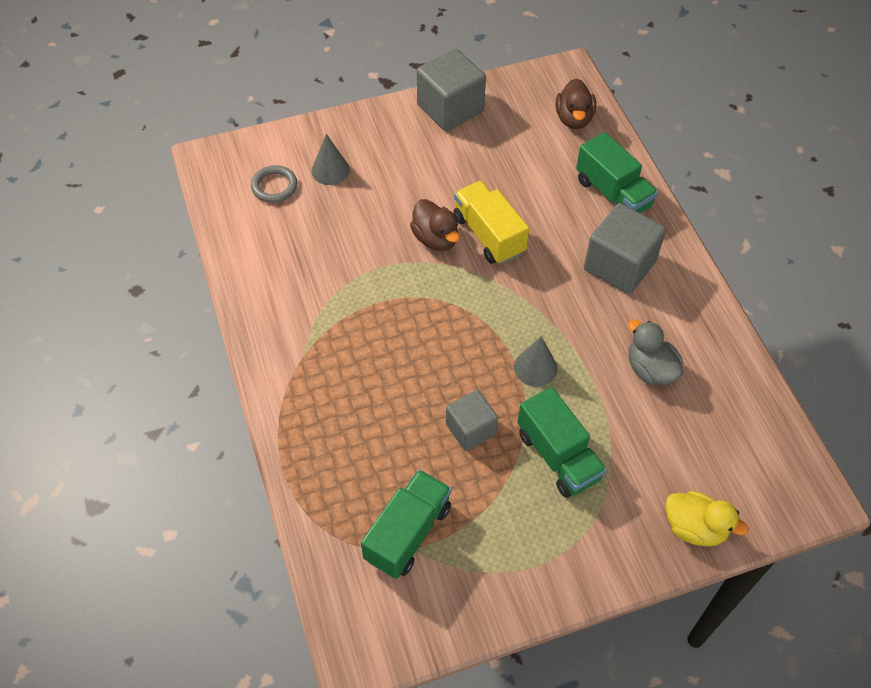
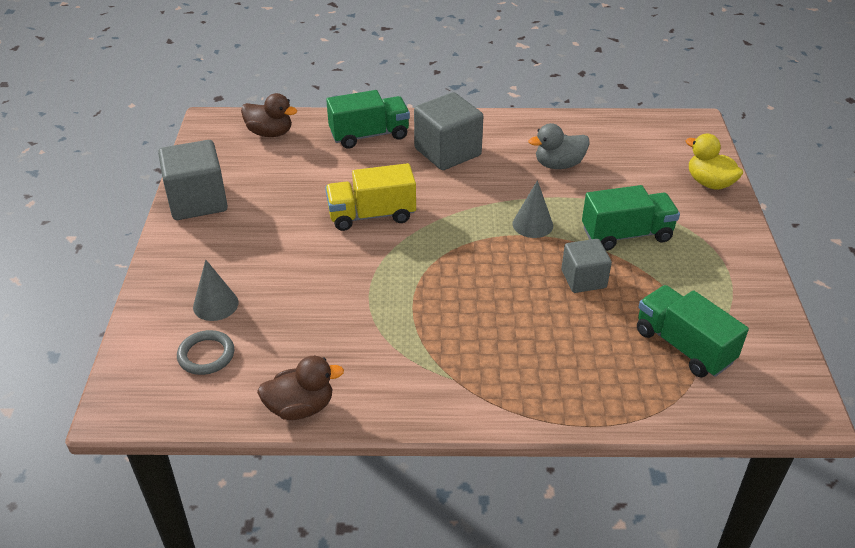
camera: 70 degrees left, 15 degrees down
(435, 238) = (356, 249): brown duck -> brown duck (300, 407)
(694, 528) = (709, 183): yellow duck -> yellow duck turned 90 degrees counterclockwise

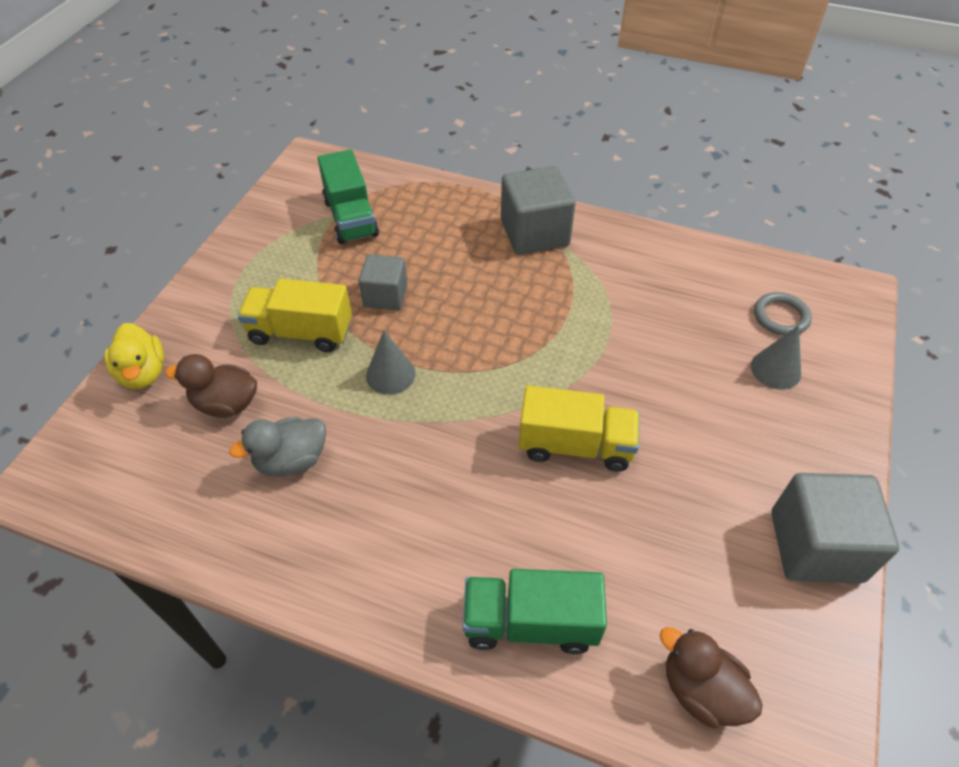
camera: 160 degrees left, 10 degrees up
(300, 407) = (693, 251): brown duck -> brown duck (226, 404)
(447, 152) = (425, 537): grey cube -> grey cube (534, 233)
(558, 165) = (291, 460): grey duck -> grey duck turned 150 degrees clockwise
(626, 234) = (301, 332): green truck -> yellow truck

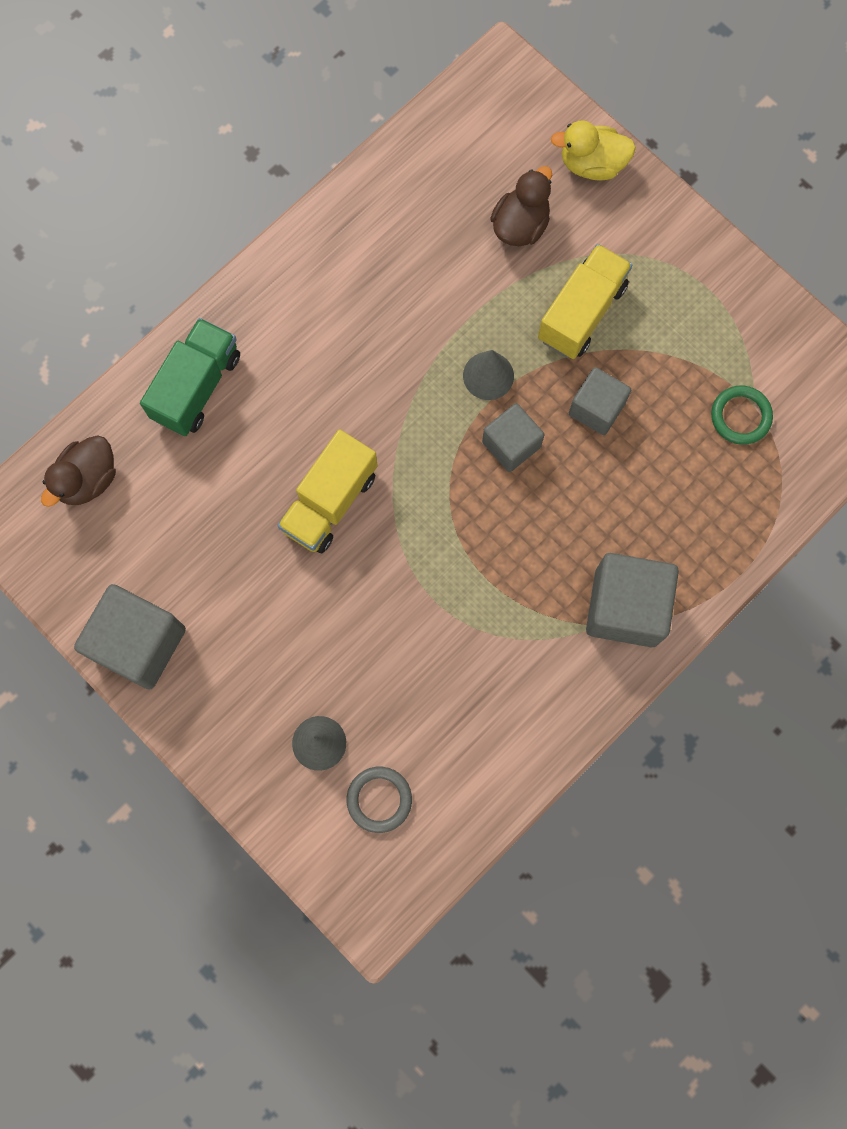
camera: 115 degrees right, 25 degrees up
(291, 460) = (431, 262): grey duck -> none
(350, 218) = (740, 416): green truck -> green ring
(446, 337) = (511, 444): none -> grey cube
(701, 690) = (88, 479): brown duck -> brown duck turned 150 degrees clockwise

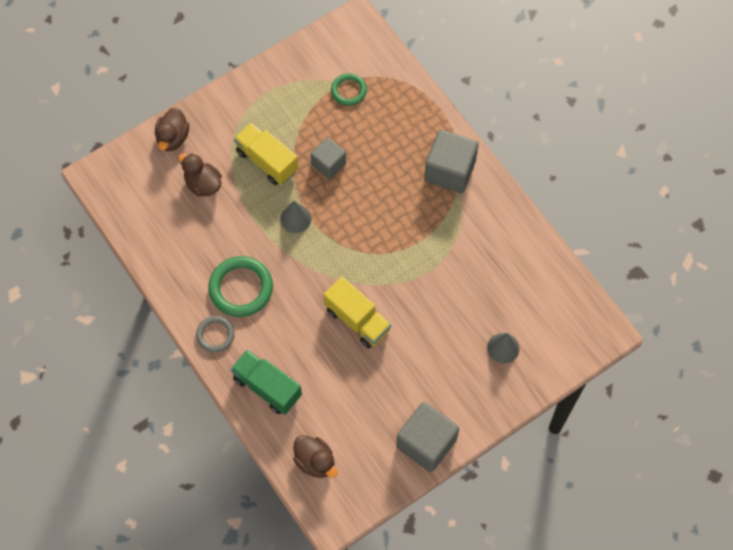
camera: 80 degrees left, 10 degrees down
(353, 316) = (241, 288): none -> green ring
(379, 799) = (540, 320): grey ring -> grey ring (215, 335)
(511, 444) = (341, 213): grey cube -> none
(592, 164) = (173, 138): yellow duck -> brown duck

